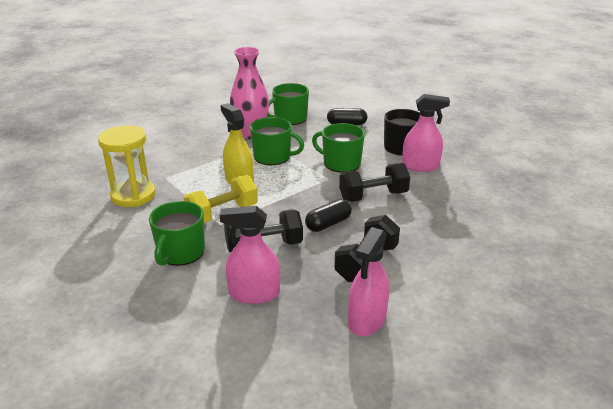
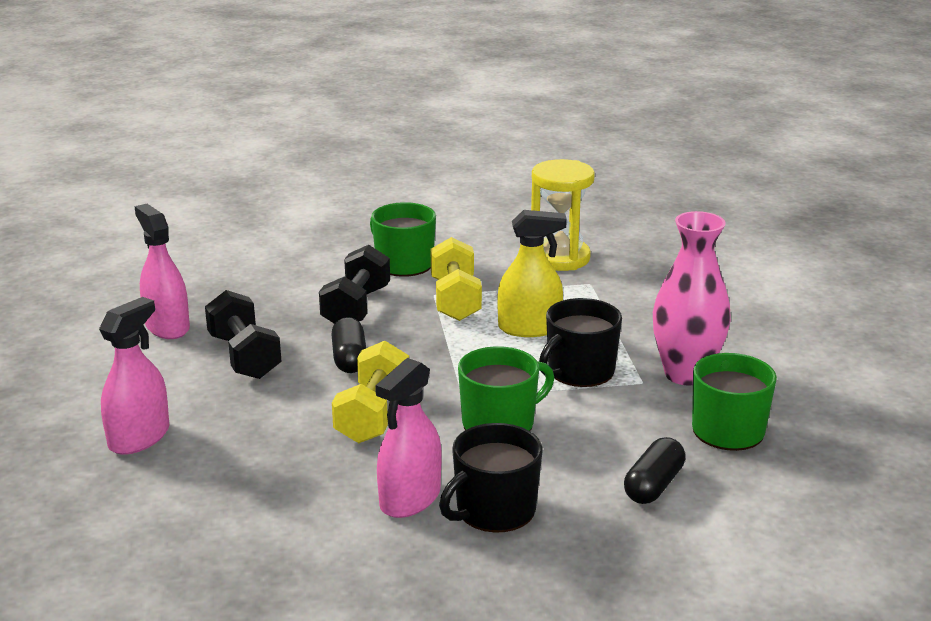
camera: 120 degrees right, 5 degrees down
(254, 293) = (285, 284): pink spray bottle -> pink spray bottle (139, 437)
(273, 157) = (579, 371): green mug -> black mug
(373, 196) = (372, 415): black dumbbell -> yellow dumbbell

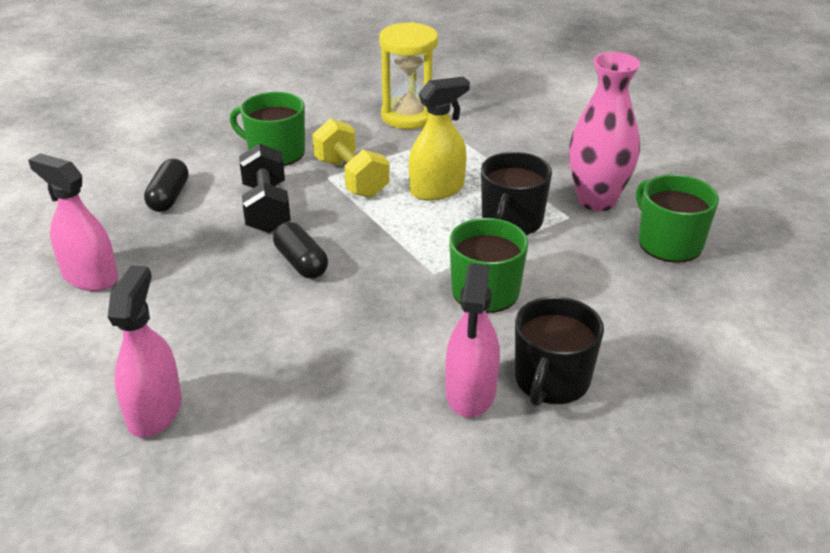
camera: 25 degrees left, 10 degrees up
(244, 357) = (196, 288): black dumbbell -> none
(372, 415) = (368, 315): yellow dumbbell -> none
(653, 485) = (657, 313): black capsule -> black capsule (169, 197)

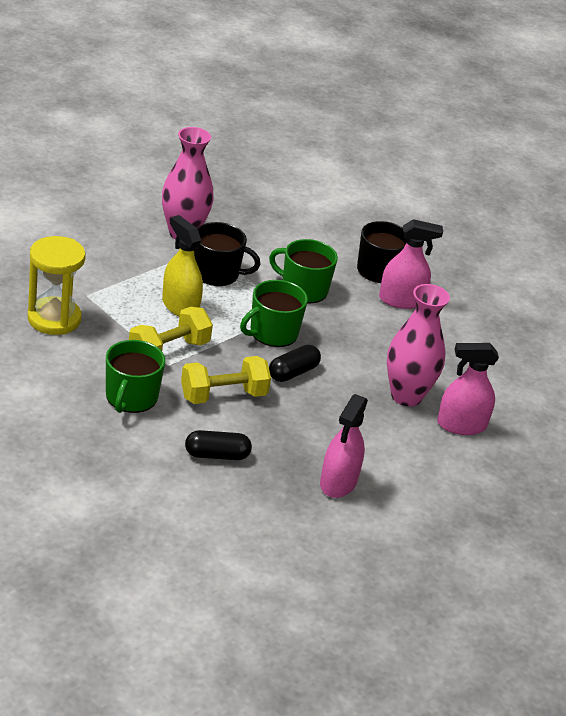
camera: 105 degrees left, 0 degrees up
(234, 361) = (406, 396): none -> pink vase
(266, 208) = (223, 395): black dumbbell -> yellow dumbbell
(668, 243) = (231, 211): green mug -> green mug (272, 333)

